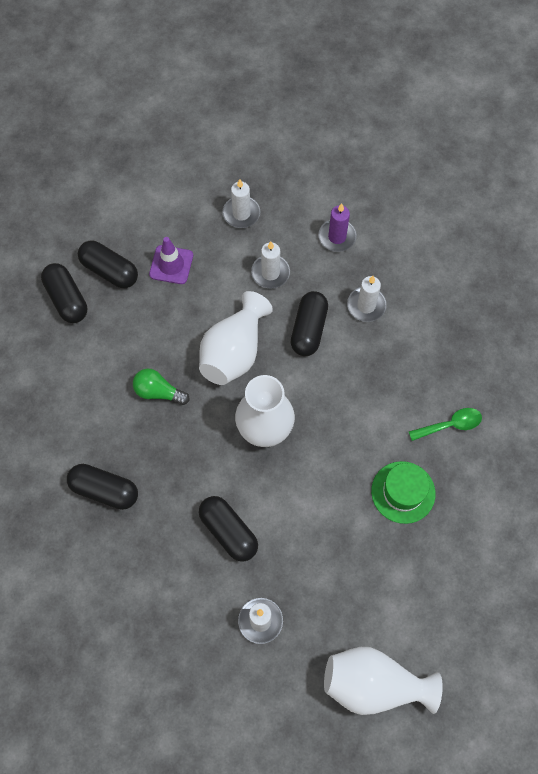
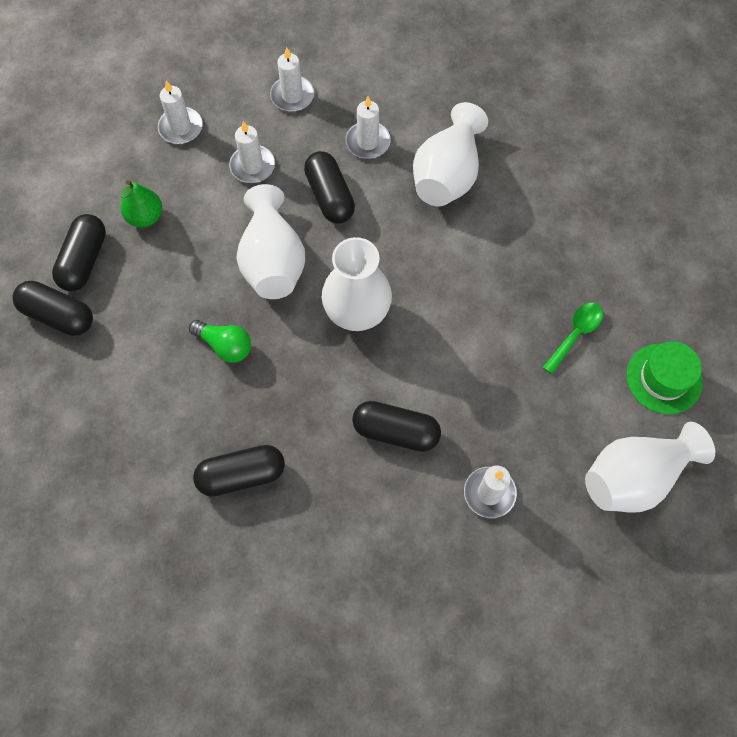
camera: 35 degrees left, 0 degrees up
(110, 271) = (84, 260): black capsule -> black capsule turned 75 degrees counterclockwise
(158, 392) = (225, 345): green light bulb -> green light bulb turned 135 degrees counterclockwise
(171, 265) = (145, 217): purple traffic cone -> green pear
(337, 237) = (292, 96): purple candle -> white candle
(403, 492) = (529, 288): green hat -> green hat (664, 378)
(406, 367) = (447, 175): none -> white vase
(450, 425) = (525, 202): green spoon -> green spoon (575, 334)

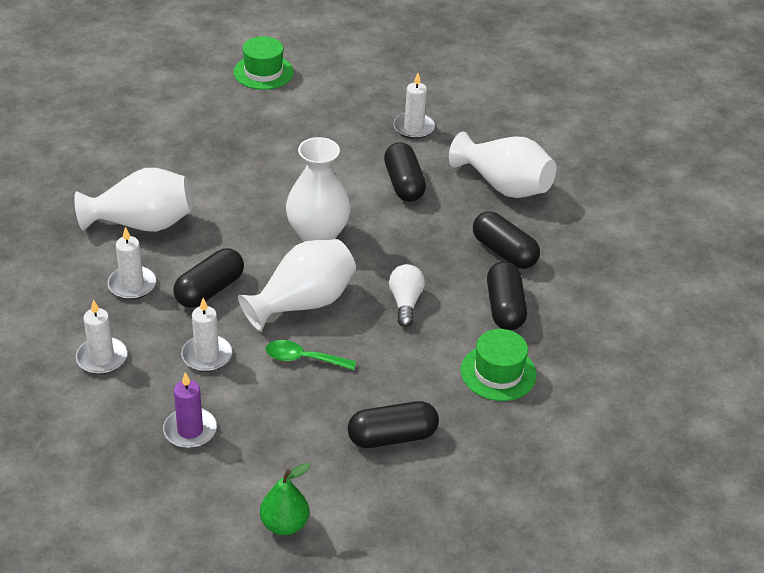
camera: 120 degrees left, 25 degrees down
(58, 315) = (460, 428): black capsule -> black capsule (504, 307)
(96, 379) = (498, 372): none -> green hat
(145, 217) = (314, 412): green pear -> green pear (284, 524)
(181, 127) = (190, 430): white candle -> purple candle
(225, 345) = (405, 302): green light bulb -> white light bulb
(575, 334) = (255, 118): green spoon -> green spoon (303, 359)
(634, 477) = (350, 70): white vase -> white vase (503, 186)

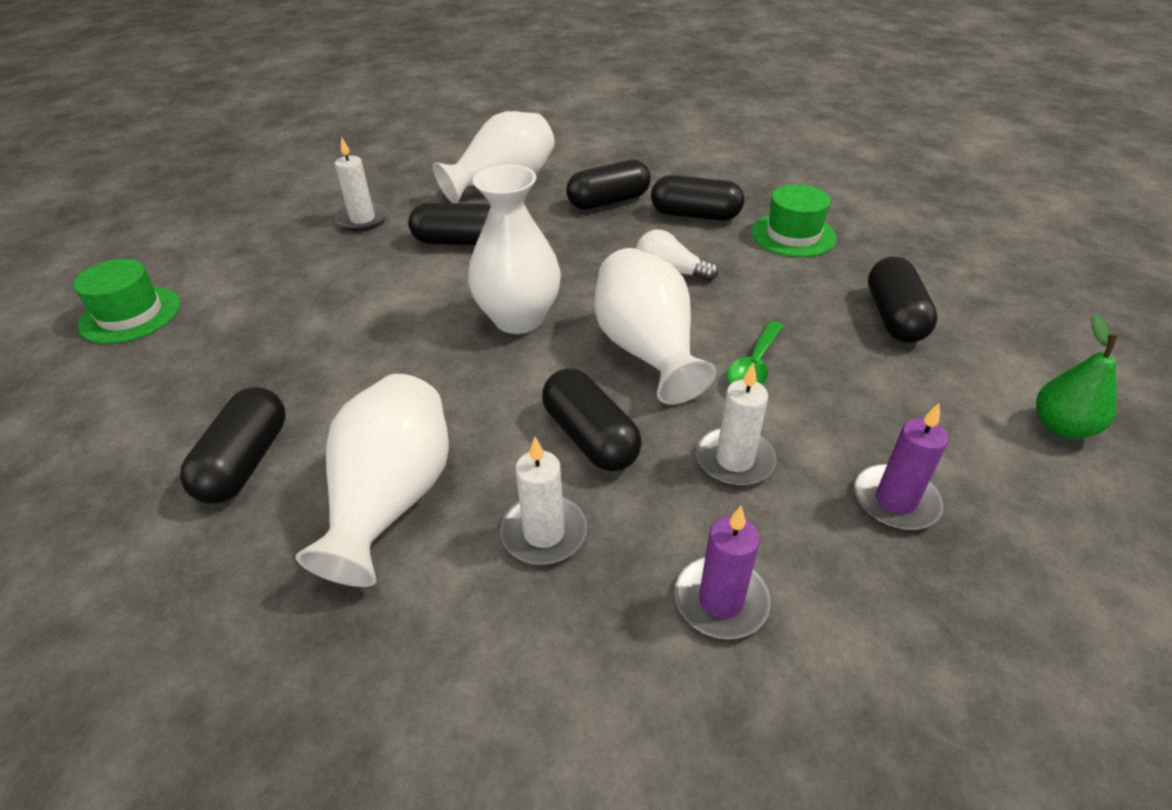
camera: 70 degrees left, 0 degrees up
(102, 358) = (721, 600): white candle -> purple candle
(155, 163) = (245, 462): none -> black capsule

